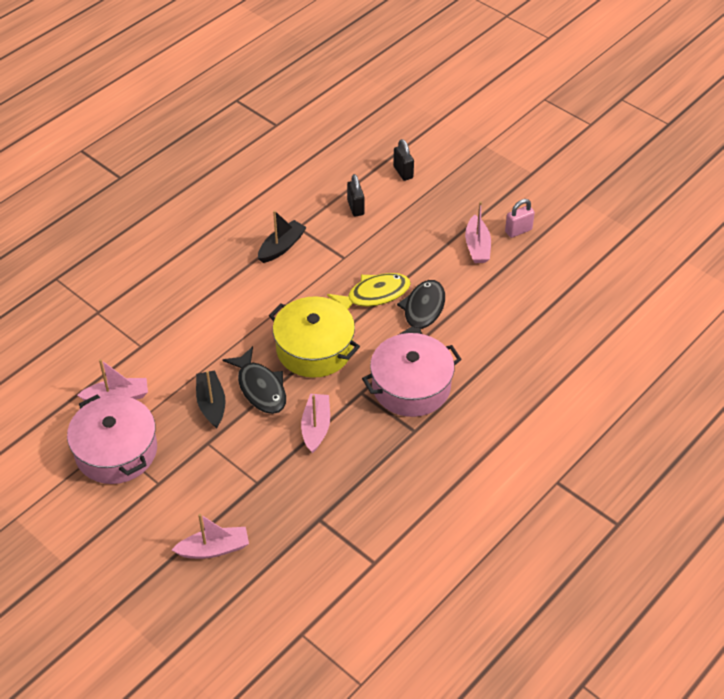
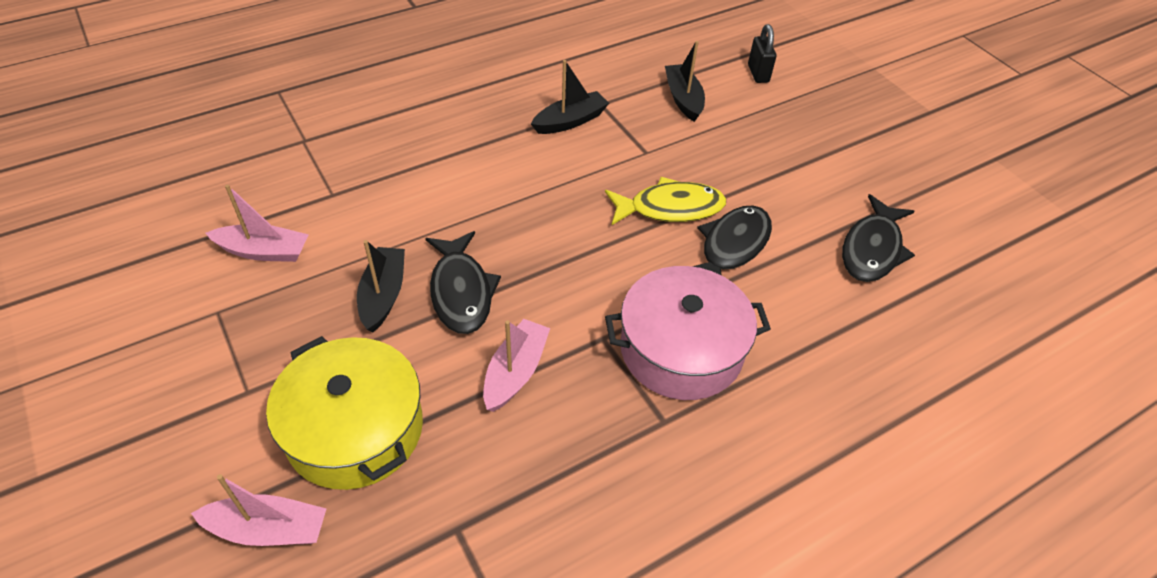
camera: 15 degrees right, 0 degrees up
(116, 451) = (218, 326): pink pot -> none
(314, 348) = (560, 257): yellow pot -> yellow pot (355, 429)
(355, 208) = (683, 99): black padlock -> black boat
(477, 246) = (834, 181): pink boat -> none
(512, 289) = (872, 249): none -> black fish
(518, 231) = (897, 175): pink padlock -> none

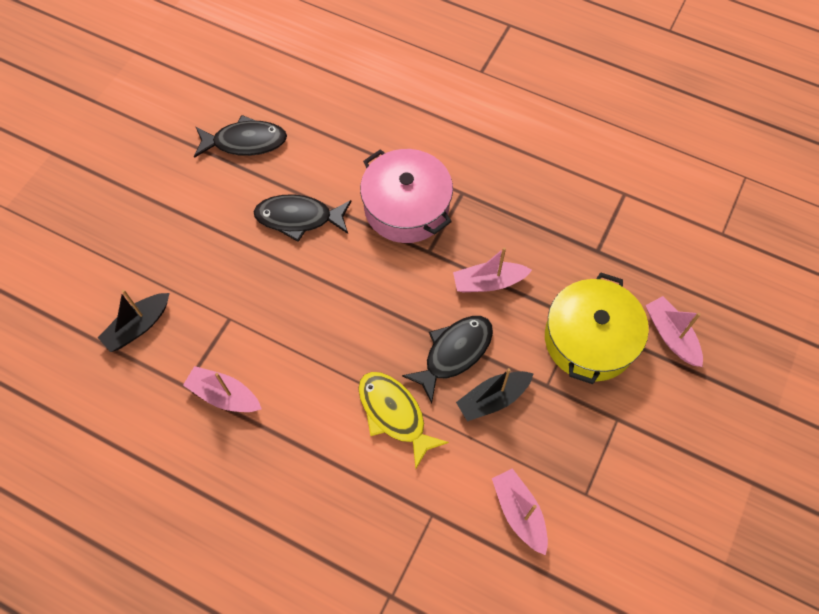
camera: 120 degrees left, 15 degrees up
(570, 121) = (224, 395): black boat -> pink boat
(670, 208) = (284, 271): yellow fish -> yellow fish (394, 414)
(758, 73) = (64, 287): black padlock -> none

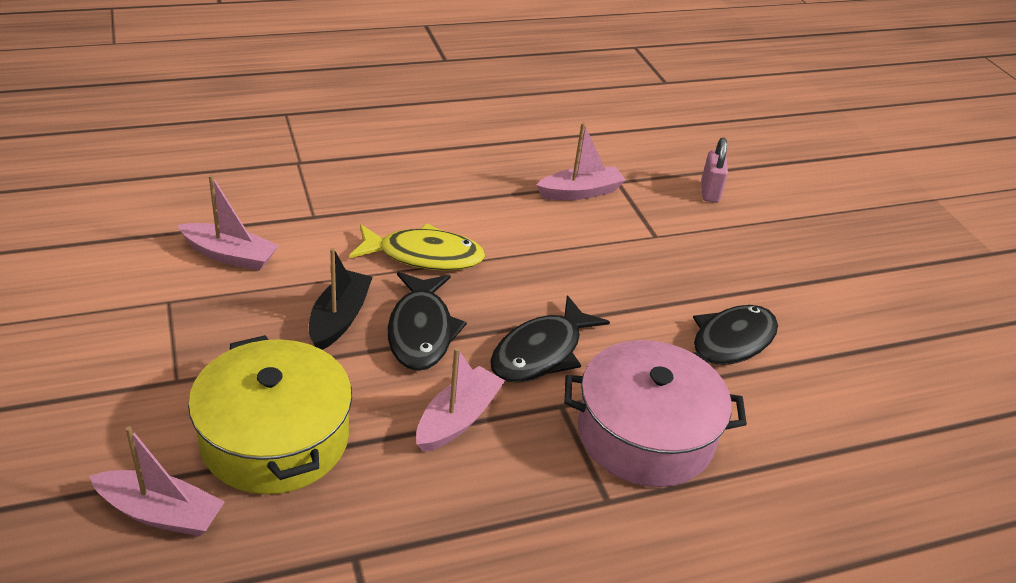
camera: 130 degrees right, 25 degrees down
(138, 326) = (709, 192): black boat -> pink padlock
(245, 142) = (890, 377): black fish -> black fish (541, 352)

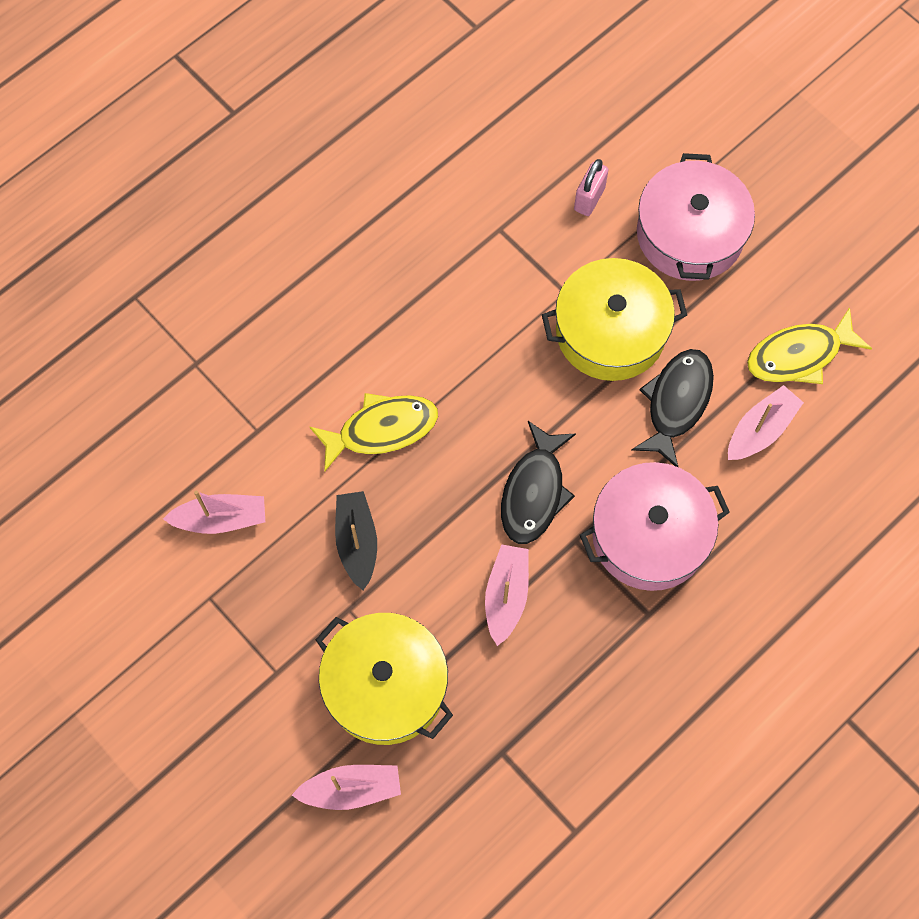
camera: 20 degrees left, 30 degrees up
(421, 331) = (429, 520): black fish -> none
(580, 192) = (473, 265): pink boat -> pink boat (760, 430)
(685, 274) = (610, 331): none -> yellow pot
(709, 192) = (589, 199): pink padlock -> pink padlock turned 45 degrees clockwise
(795, 242) = (690, 234): none -> pink pot
(876, 359) = (799, 355): none -> yellow fish

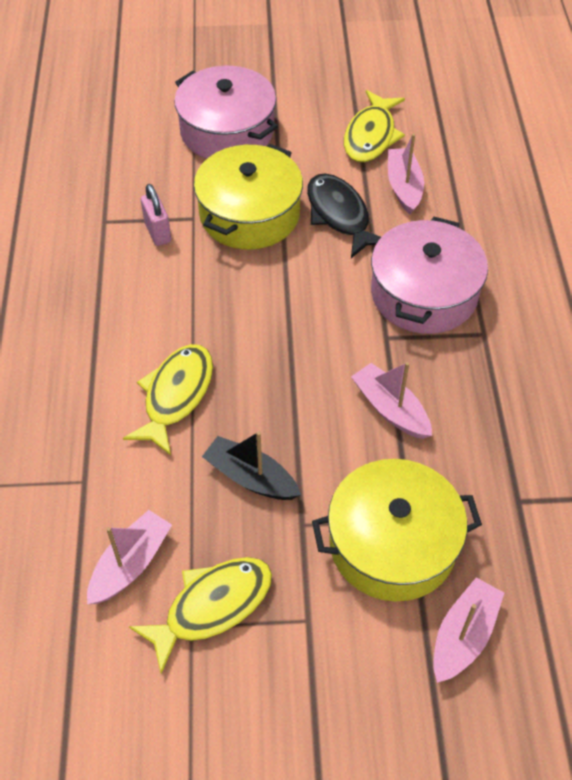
camera: 50 degrees left, 15 degrees down
(234, 600) = (212, 607): none -> yellow fish
(534, 492) = (324, 336): black fish -> none
(589, 199) = (141, 161): pink padlock -> pink padlock (158, 232)

